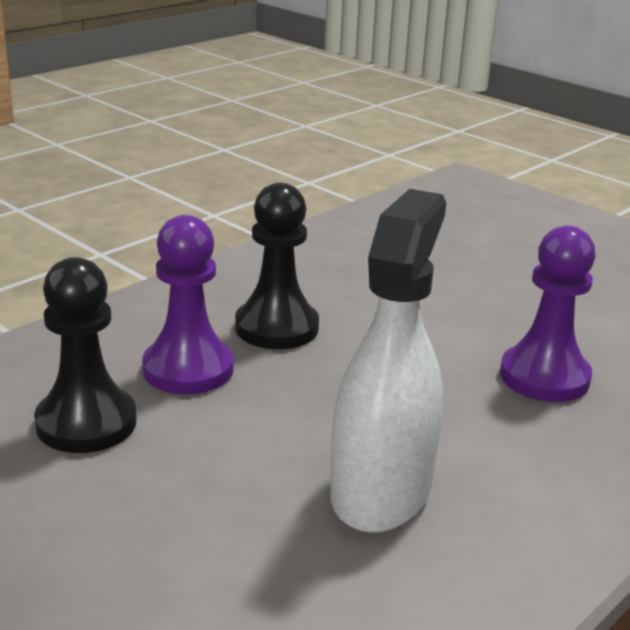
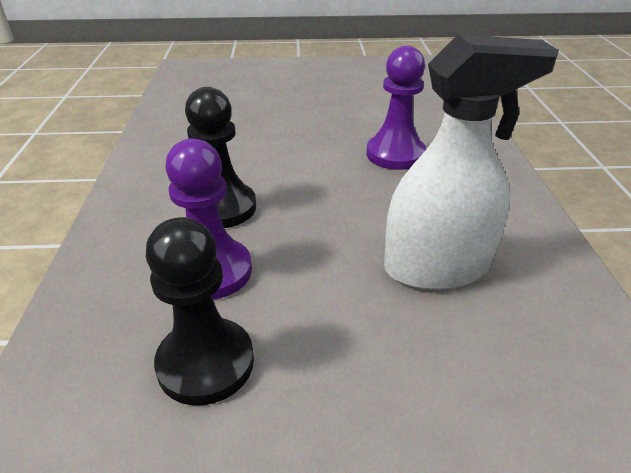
camera: 45 degrees left, 10 degrees up
(381, 490) = (437, 267): white spray bottle -> white spray bottle turned 105 degrees clockwise

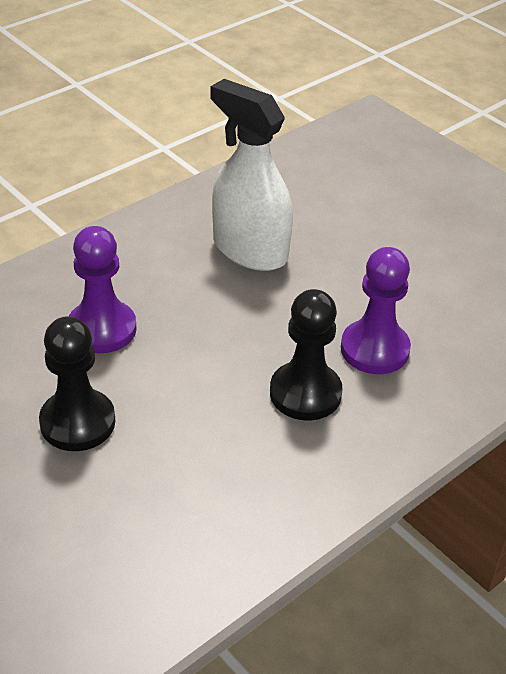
camera: 130 degrees left, 5 degrees up
(206, 363) = (435, 305): black pawn -> black pawn (77, 422)

